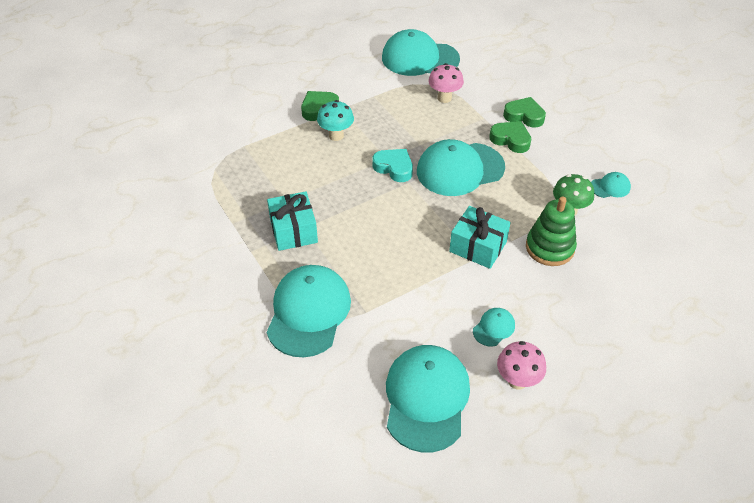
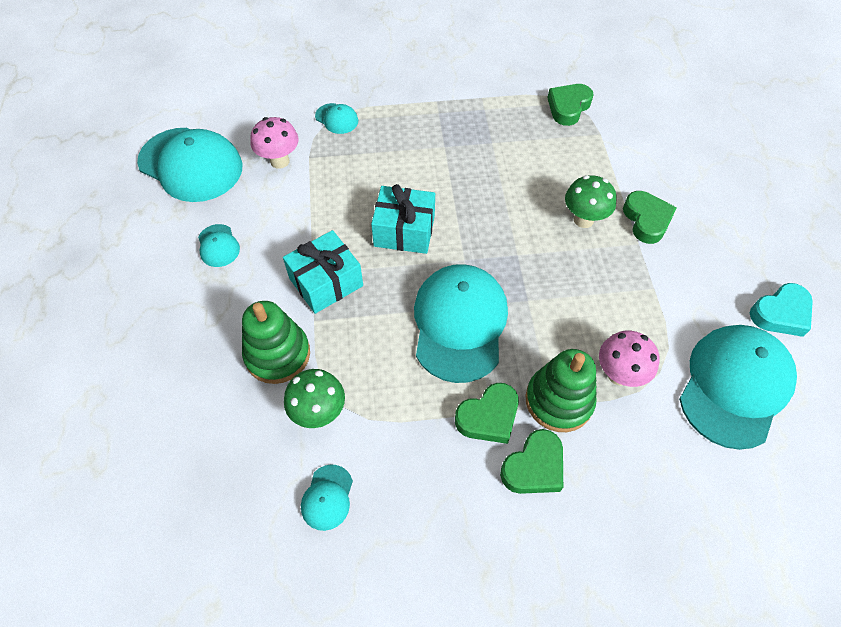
camera: 115 degrees right, 10 degrees up
(221, 169) = (568, 107): none -> green heart
(293, 231) = (445, 137): turquoise gift -> turquoise gift (404, 231)
(308, 312) = (337, 119): turquoise cap -> turquoise cap, size x0.44
(336, 136) = (583, 220): turquoise mushroom -> green mushroom
(394, 168) = (497, 255): turquoise heart -> turquoise heart (780, 313)
(478, 116) = (559, 400): none -> green stacking toy
(517, 381) = (152, 236): pink mushroom -> pink mushroom (280, 161)

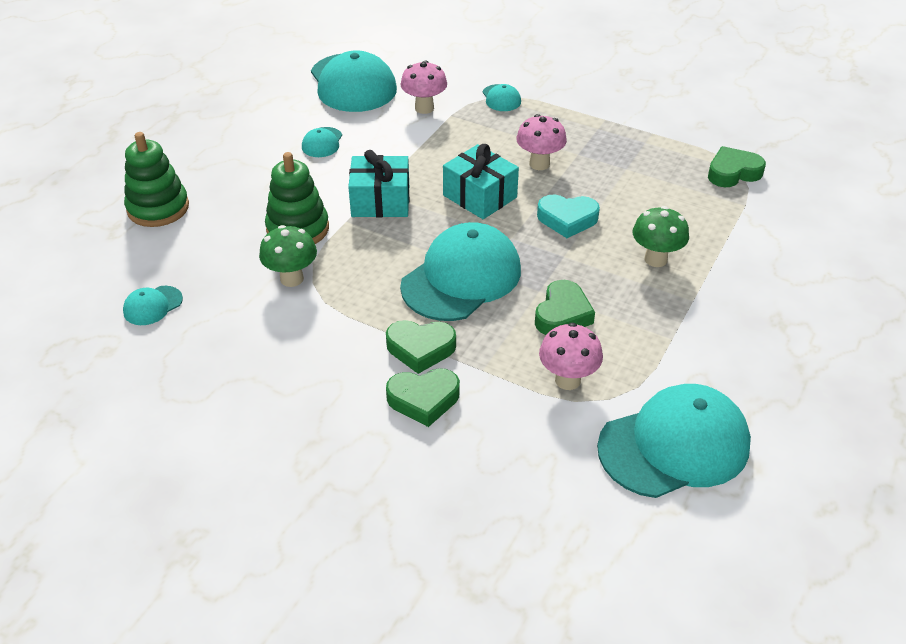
camera: 35 degrees right, 15 degrees down
(327, 497) = (245, 331): turquoise cap -> turquoise cap (153, 306)
(423, 172) = (539, 164): none -> pink mushroom
(559, 400) = (492, 369): green stacking toy -> green stacking toy (158, 208)
(646, 220) = (721, 287): green heart -> green heart (562, 314)
(780, 313) = (788, 419): turquoise heart -> turquoise heart (567, 219)

